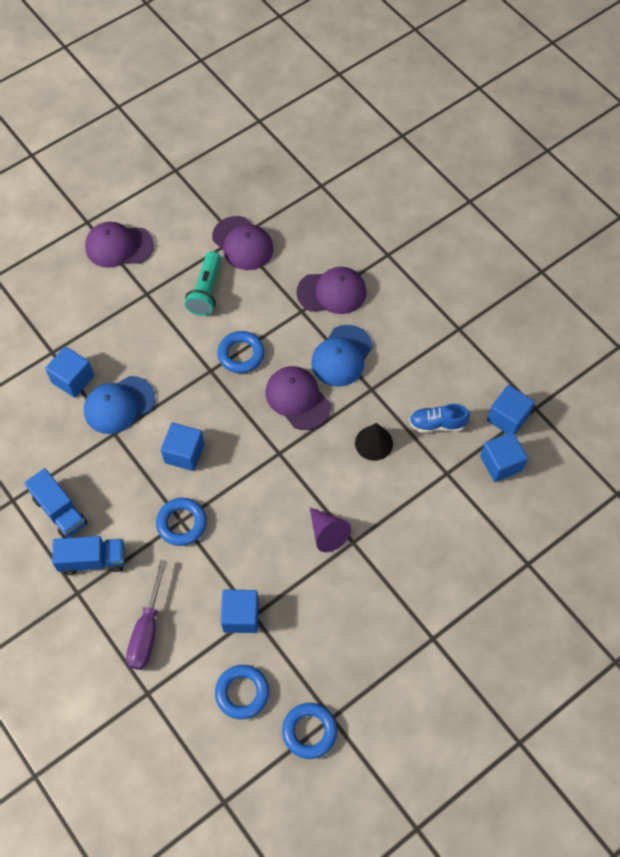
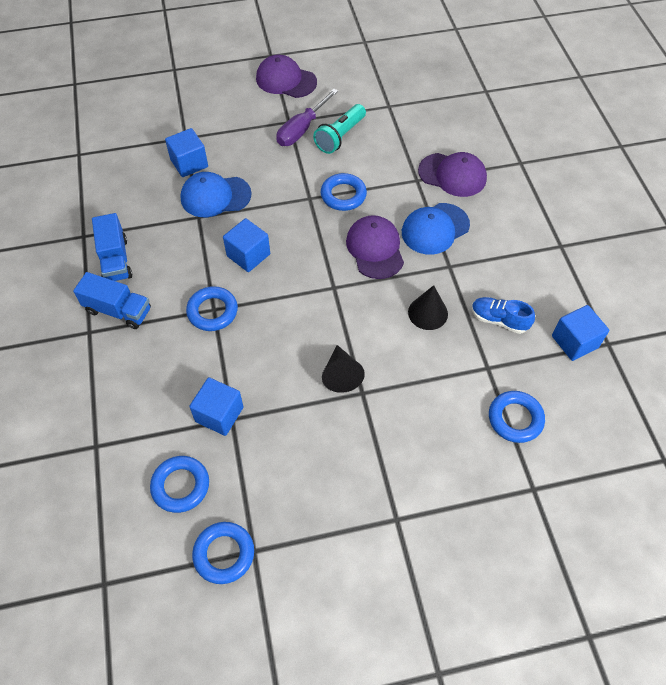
camera: 25 degrees right, 5 degrees down
(147, 630) = (128, 390): purple screwdriver -> purple screwdriver (302, 129)
(242, 243) = (392, 112): purple cap -> none
(327, 533) = (341, 374): purple cone -> black cone
(488, 509) = (515, 419): none -> blue ring
(501, 463) = (548, 381): blue cube -> none

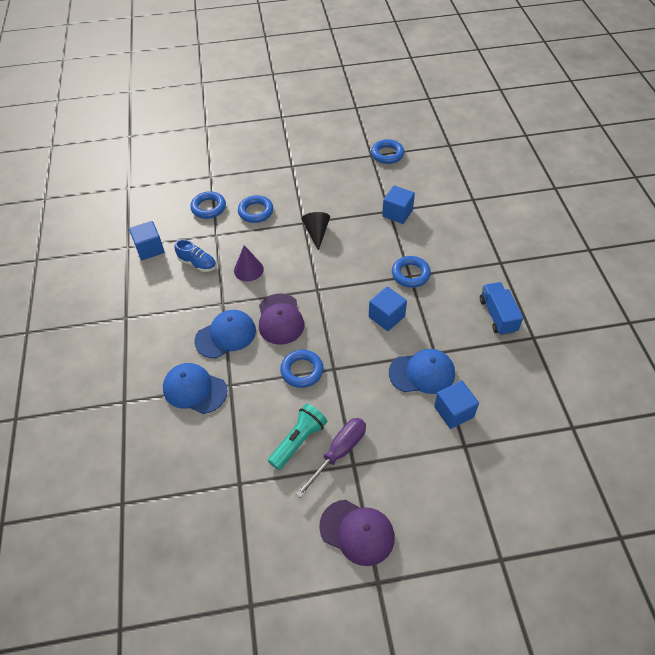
camera: 175 degrees left, 5 degrees down
(118, 310) = (483, 276): blue truck -> none
(180, 486) = (416, 181): blue ring -> blue ring (256, 212)
(428, 313) = (248, 269): black cone -> purple cone
(452, 175) = (194, 389): purple cap -> blue cap

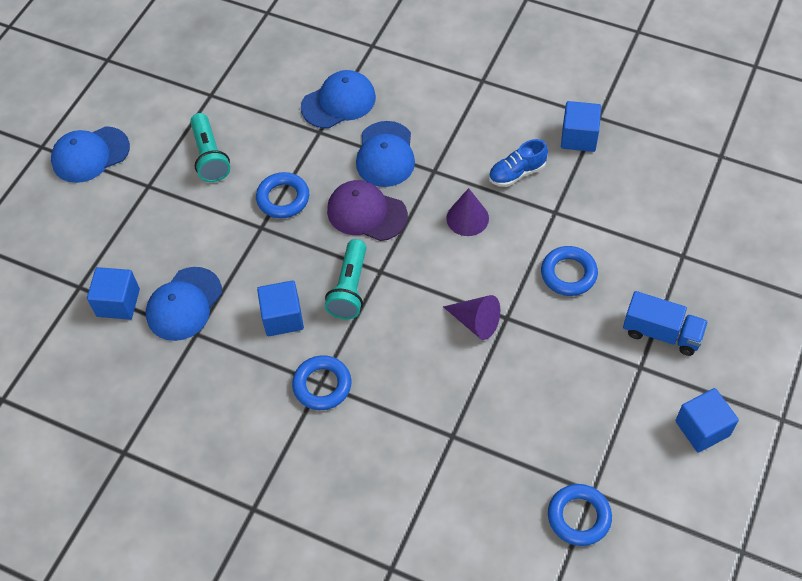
camera: 125 degrees right, 5 degrees up
(208, 208) = (615, 225): blue ring -> none
(316, 233) = (475, 322): black cone -> purple cone
(339, 452) = (169, 181): purple screwdriver -> none
(340, 297) = (350, 288): none -> turquoise flashlight
(357, 532) = (90, 155): purple cap -> blue cap
(397, 213) = (439, 443): blue cube -> blue cube (702, 428)
(497, 315) = (183, 438): blue truck -> blue truck (661, 333)

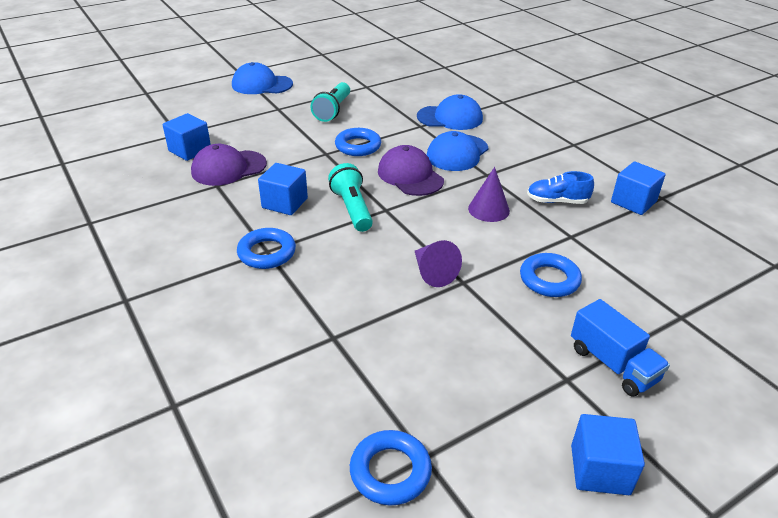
camera: 30 degrees right, 20 degrees down
(184, 304) = (228, 168): blue cap -> purple cap
(350, 288) = (352, 209): turquoise flashlight -> turquoise flashlight turned 120 degrees clockwise

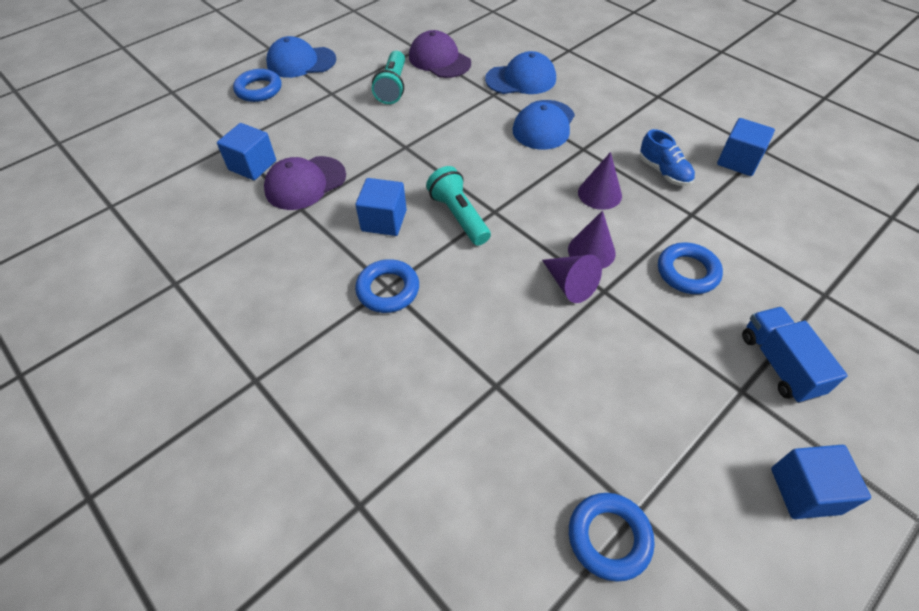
camera: 10 degrees left, 15 degrees up
(358, 146) = (436, 132): blue ring -> blue ring (259, 90)
(410, 176) = (505, 162): purple cap -> purple cap (439, 60)
(463, 251) = (591, 251): none -> purple cone
(557, 201) = (664, 172): blue shoe -> blue shoe turned 120 degrees counterclockwise
(613, 364) = (779, 364): blue truck -> blue truck turned 150 degrees counterclockwise

